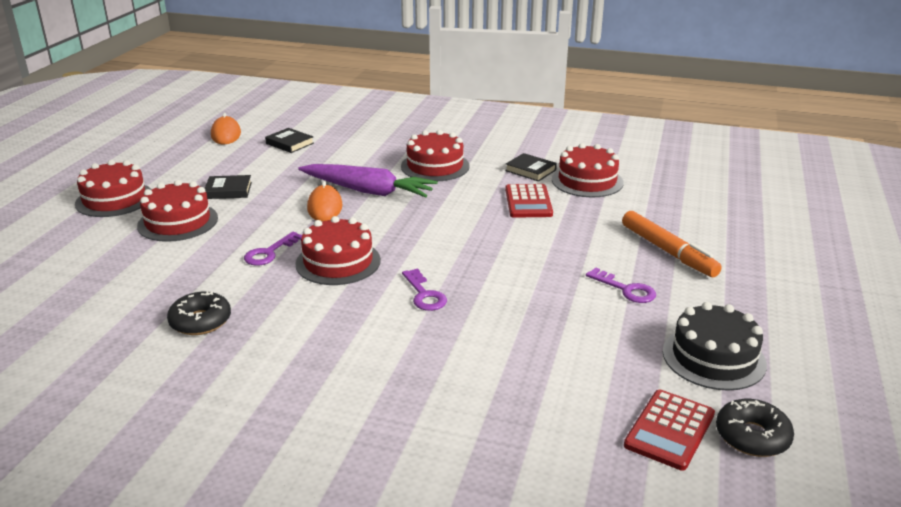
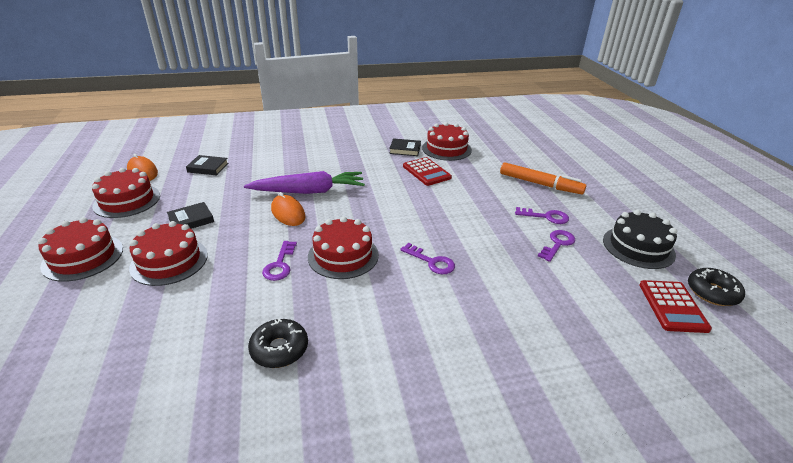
camera: 30 degrees left, 5 degrees up
(435, 166) = (339, 161): red cake -> red cake (127, 201)
(602, 322) = (557, 244): none -> purple key

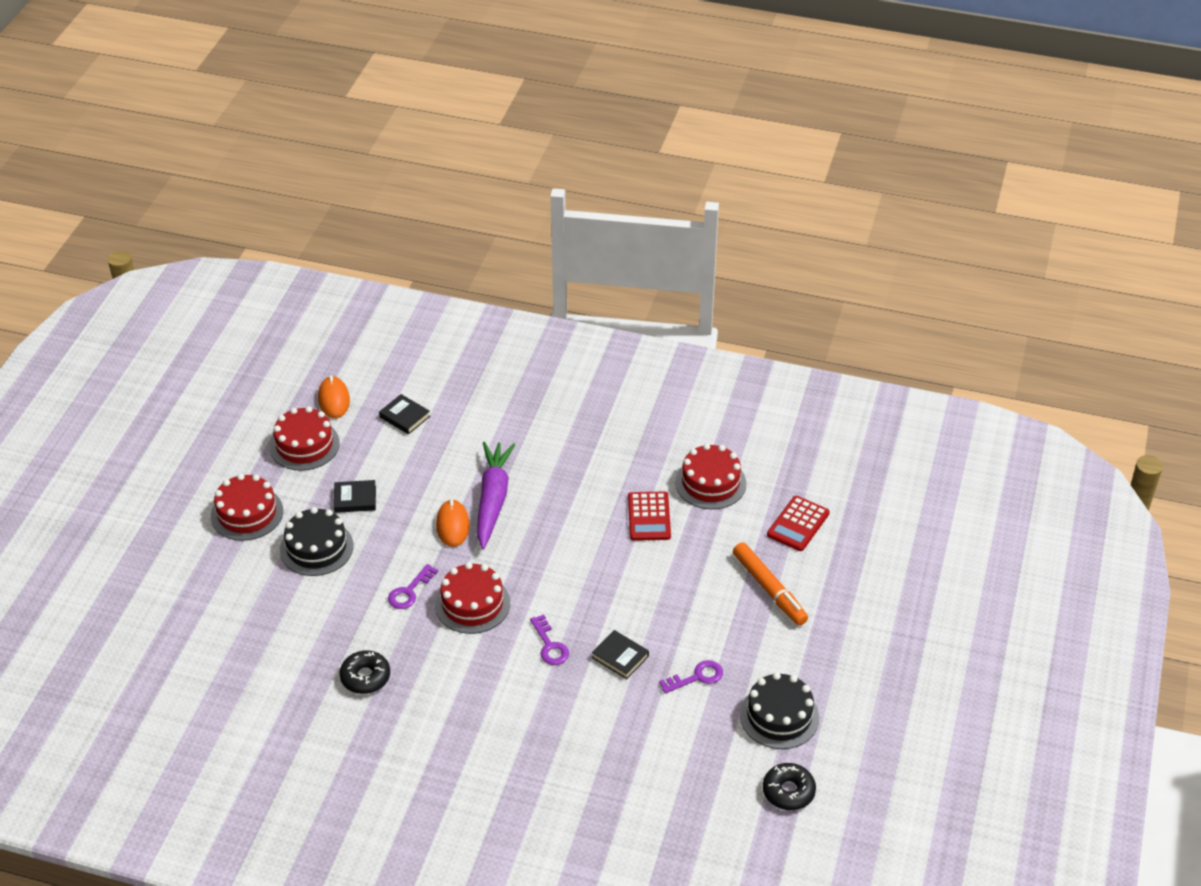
camera: 30 degrees right, 10 degrees up
(169, 261) = (316, 548): red cake -> black cake
(309, 191) = (493, 499): purple carrot -> purple carrot turned 105 degrees counterclockwise
(405, 149) = (655, 465): black book -> black book (620, 657)
(546, 217) = (723, 638): purple key -> none
(672, 306) = (730, 786): red calculator -> red calculator (798, 524)

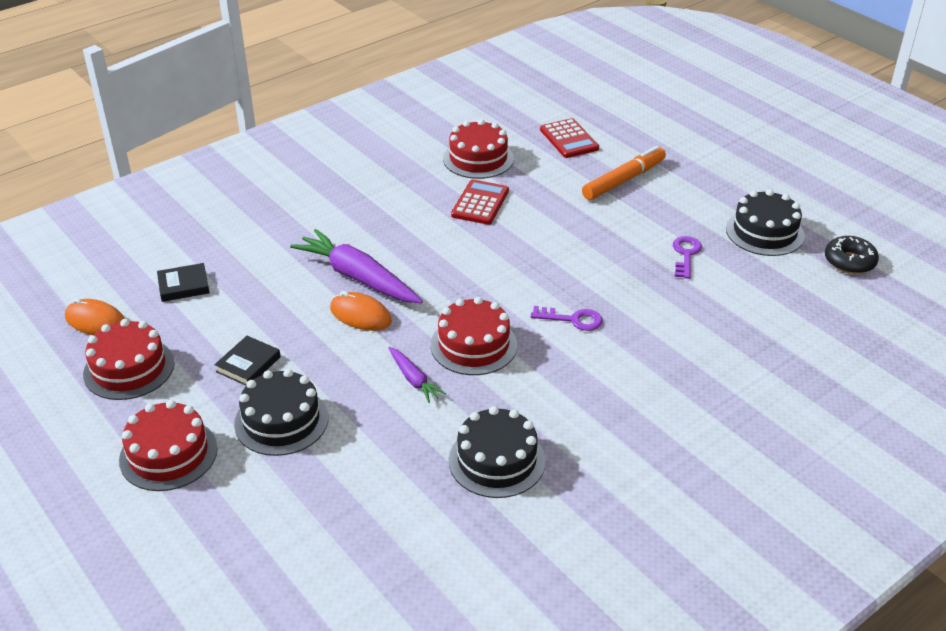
camera: 55 degrees left, 5 degrees down
(365, 677) = (497, 460): black donut -> black cake
(409, 591) = (414, 379): purple key -> purple carrot
(620, 657) = (625, 285): black book -> none
(649, 517) = (480, 203): red calculator -> red calculator turned 105 degrees counterclockwise
(769, 589) = (623, 180): orange marker -> orange marker turned 45 degrees counterclockwise

